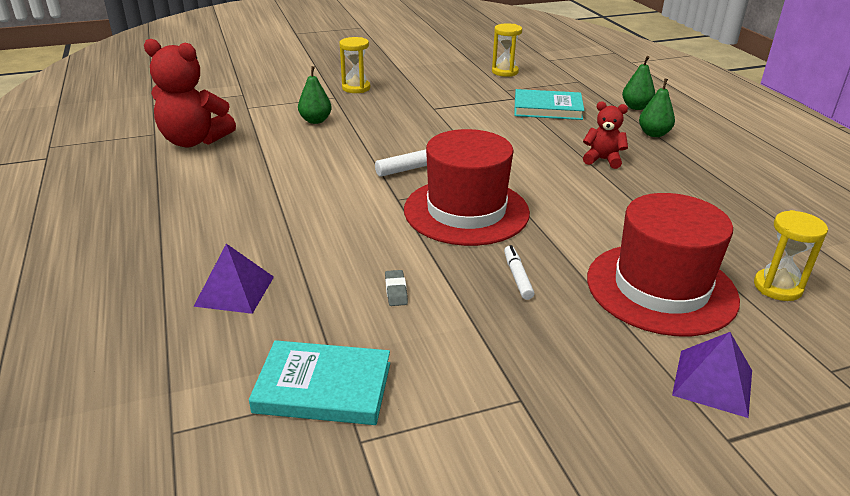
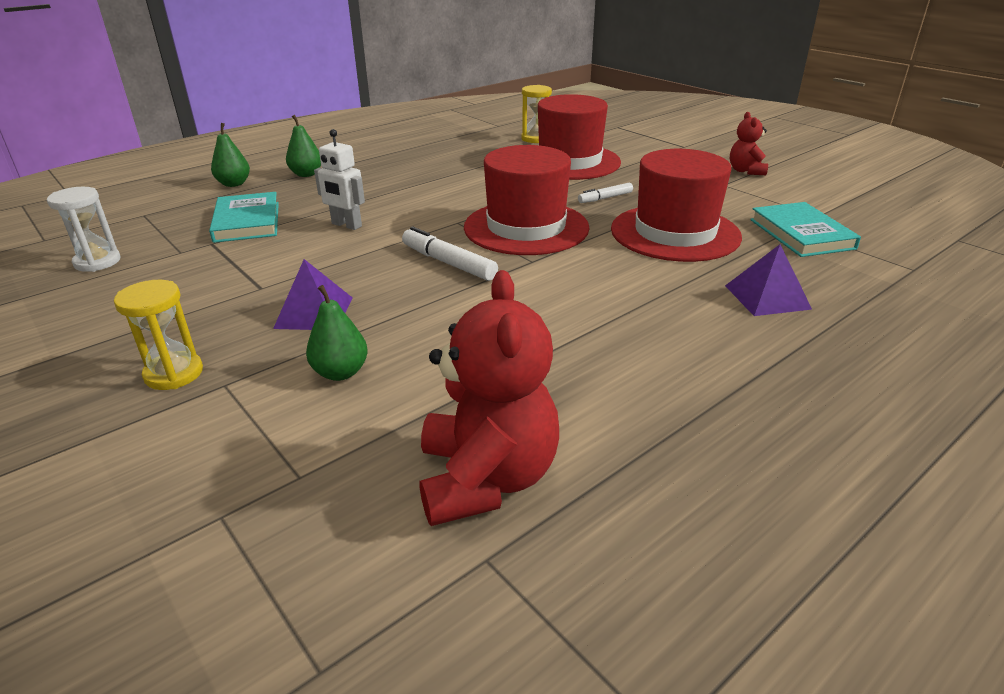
camera: 110 degrees left, 0 degrees up
(396, 291) = (675, 233): grey eraser -> red hat
(505, 72) = (97, 262): yellow hourglass -> white hourglass
(520, 139) = (346, 225): none -> white robot
(602, 160) = (378, 188): red teddy bear -> red teddy bear (745, 171)
(713, 382) = (645, 149): purple pyramid -> purple pyramid (314, 312)

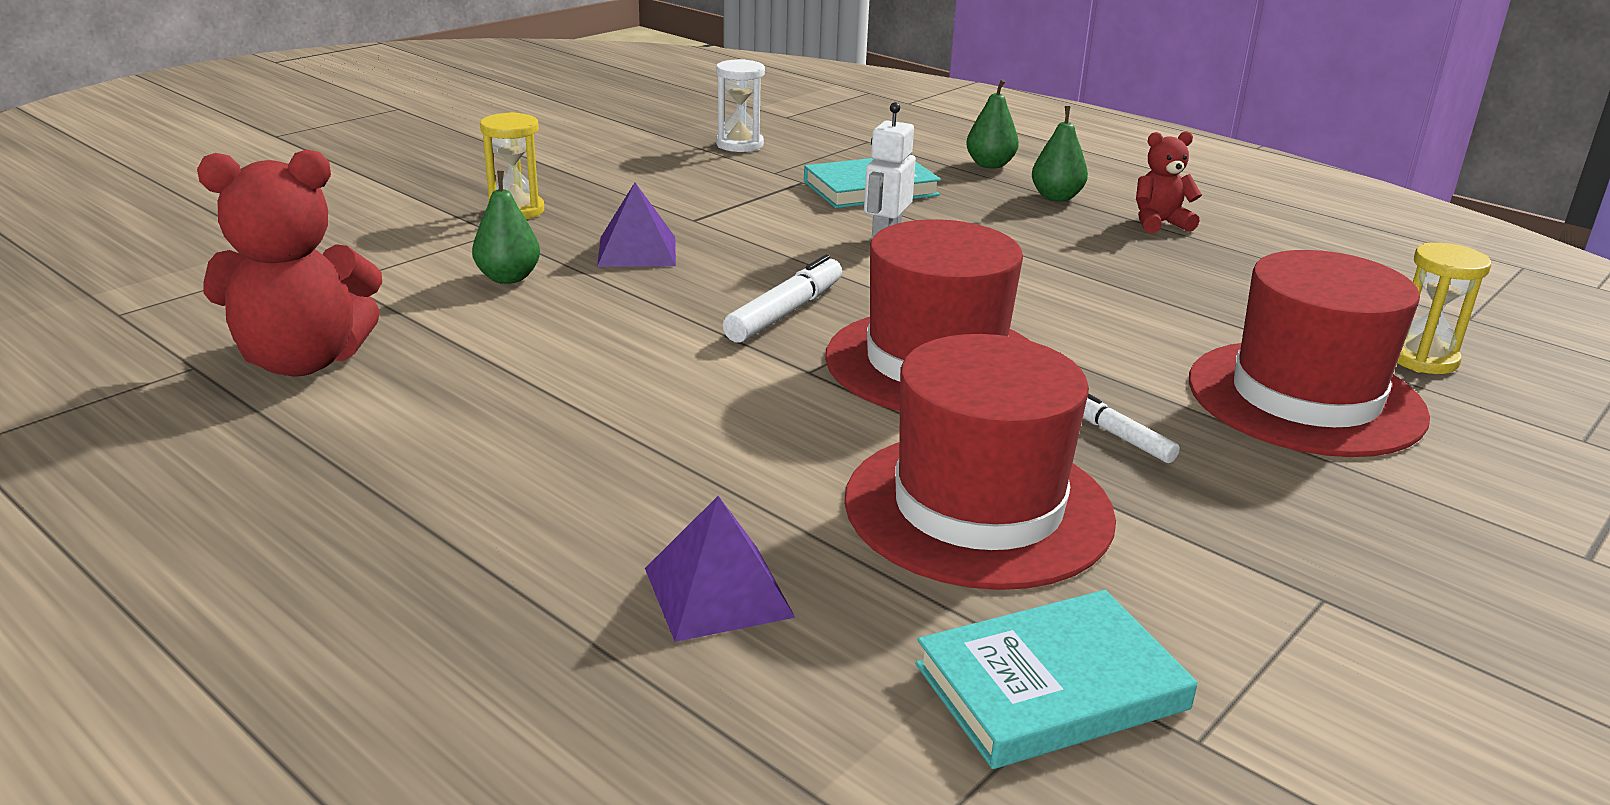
camera: 80 degrees right, 5 degrees down
(745, 171) = (1468, 649): red teddy bear -> red teddy bear (1159, 223)

